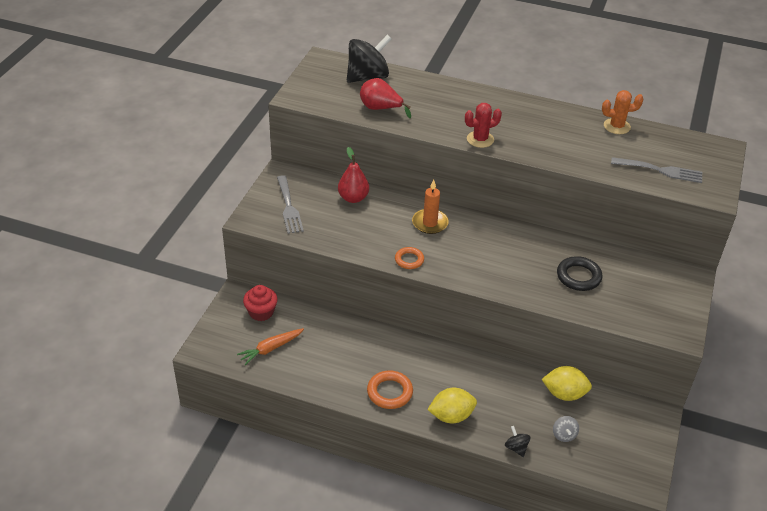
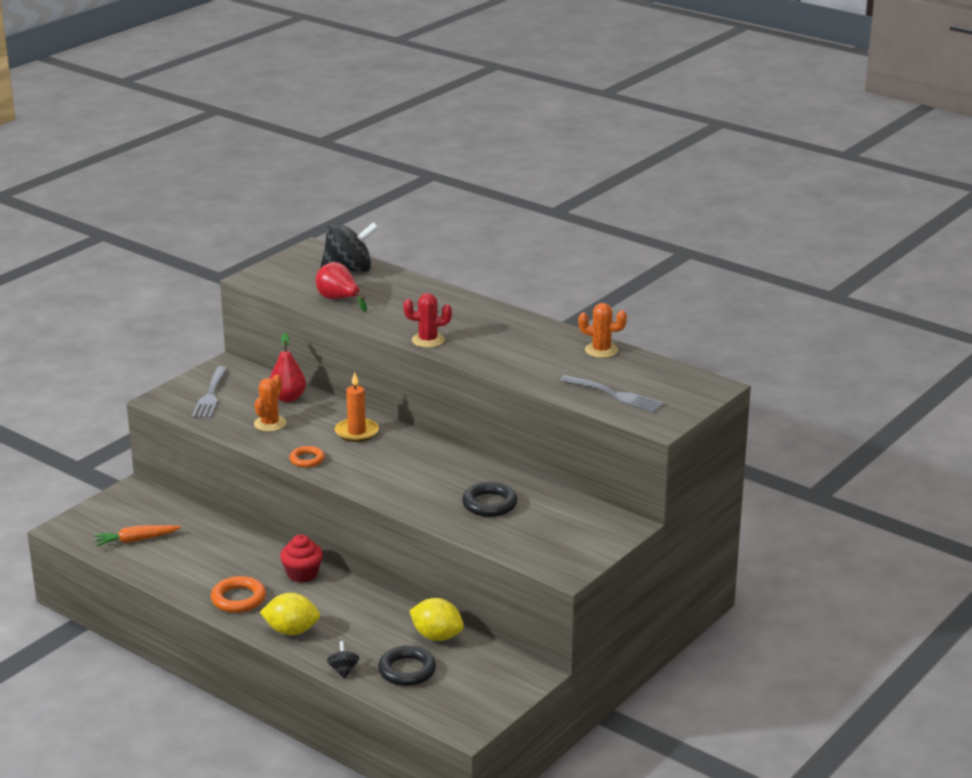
camera: 20 degrees right, 15 degrees down
(261, 312) = (148, 508): red cupcake -> red cupcake (302, 574)
(355, 228) = (270, 424): none -> orange cactus
(564, 435) = (407, 670): grey spinning top -> black ring

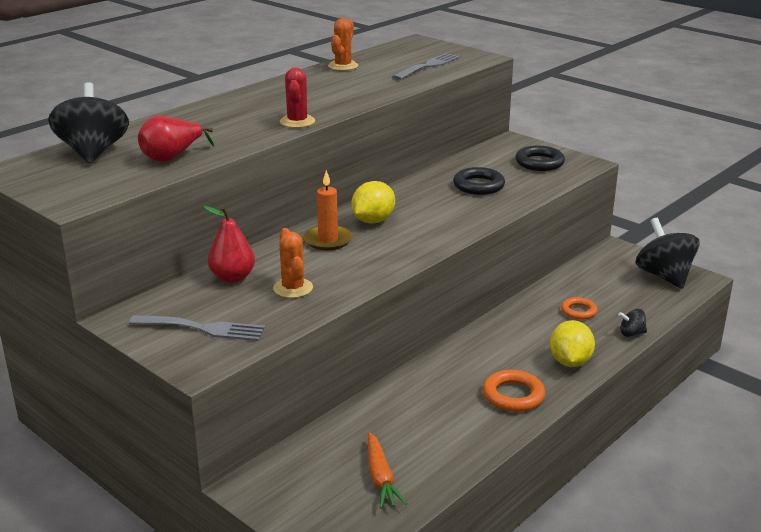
camera: 85 degrees left, 0 degrees up
(270, 424) = (293, 288): orange cactus -> orange cactus turned 45 degrees clockwise
(302, 574) = (464, 355): red cupcake -> none
(307, 459) = (383, 267): orange ring -> orange ring (578, 311)
(407, 670) = (623, 302): black ring -> black ring (539, 163)
(437, 636) = (568, 287): yellow lemon -> yellow lemon (373, 221)
(469, 703) = (664, 276): none -> black spinning top

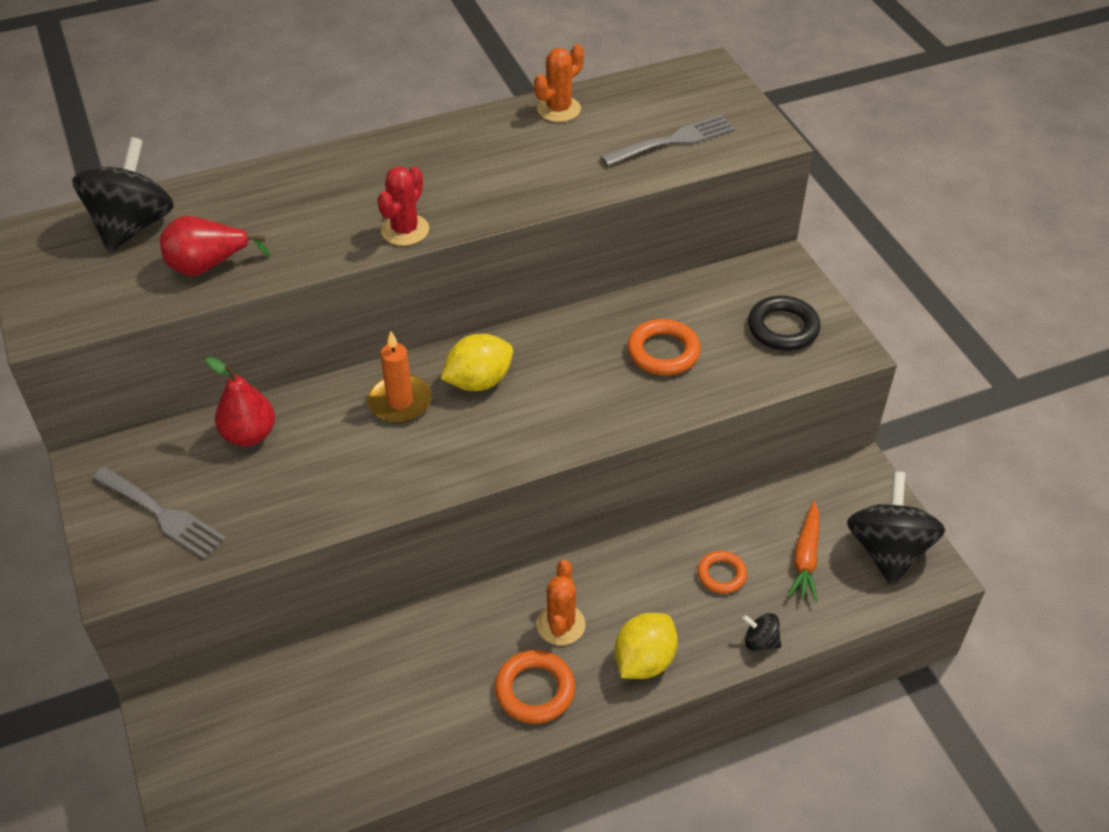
camera: 25 degrees right, 20 degrees up
(293, 288) = (301, 479): orange cactus -> orange cactus (561, 625)
(380, 478) = (302, 757): orange carrot -> orange carrot (805, 558)
(478, 185) = (663, 352): black ring -> orange ring

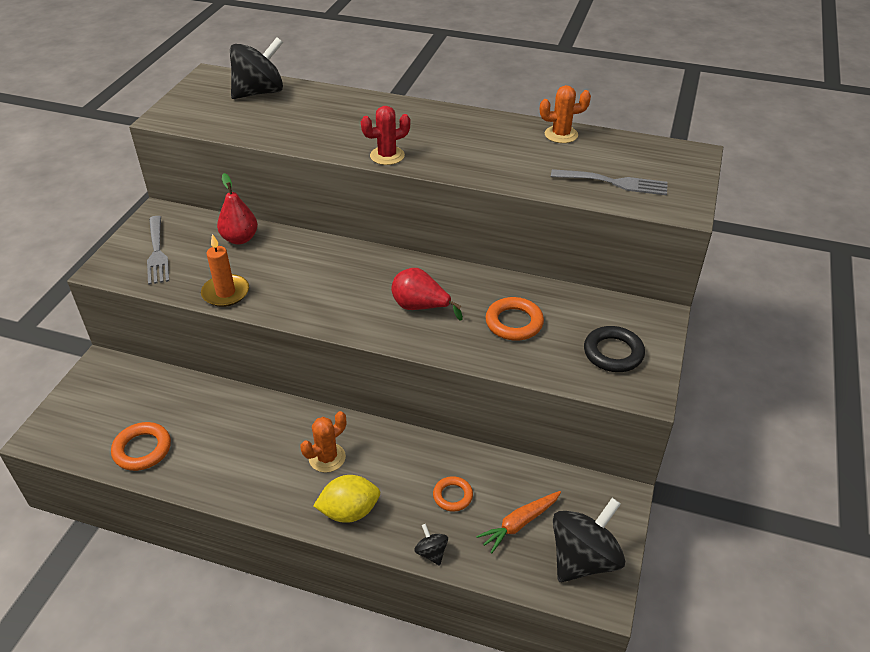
camera: 40 degrees right, 5 degrees down
(208, 266) = (268, 126): red pear -> red pear (420, 307)
(400, 402) = (331, 265): orange candle -> orange candle (225, 293)
(479, 381) = (385, 278): yellow lemon -> none
(535, 690) = (272, 483): orange ring -> orange ring (142, 449)

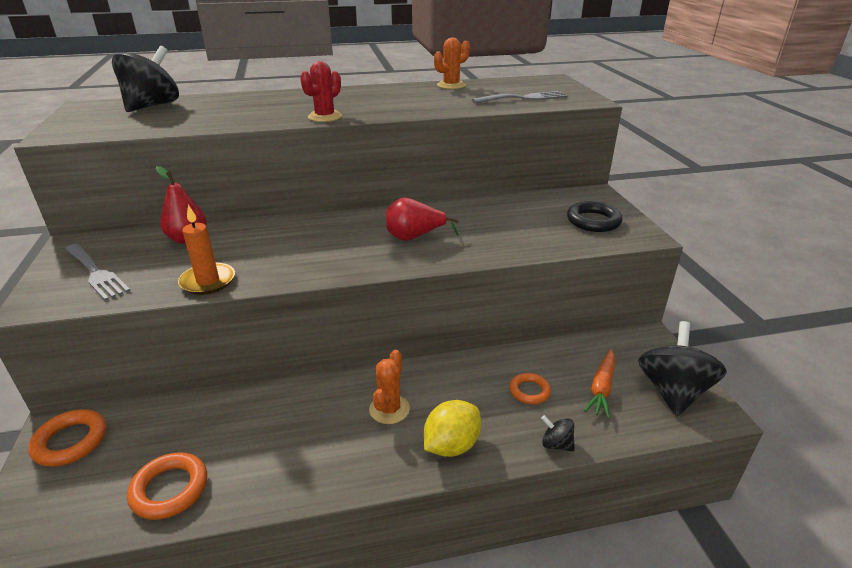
camera: 30 degrees left, 10 degrees down
(514, 322) = (501, 225): orange ring -> orange ring (71, 441)

